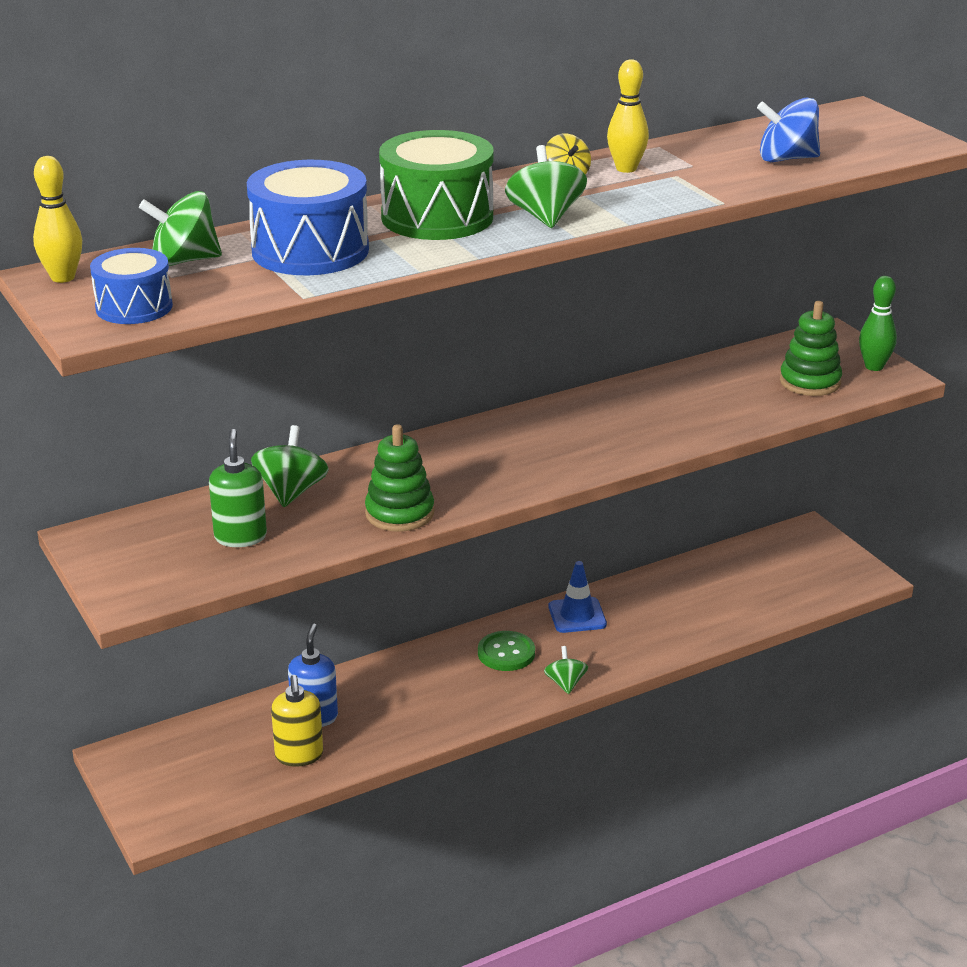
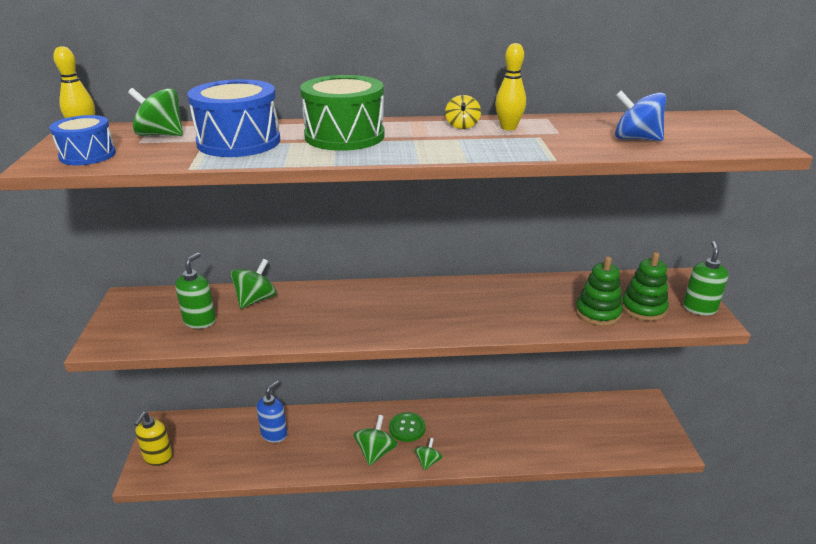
camera: 25 degrees right, 0 degrees up
(299, 755) = (247, 457): yellow soap dispenser -> yellow soap dispenser (158, 457)
(399, 513) = (301, 331): green stacking toy -> green stacking toy (597, 313)
(545, 217) = (414, 147): green spinning top -> green spinning top (375, 452)
(577, 615) = (465, 416): blue traffic cone -> none
(874, 366) = (699, 308): green bowling pin -> green soap dispenser

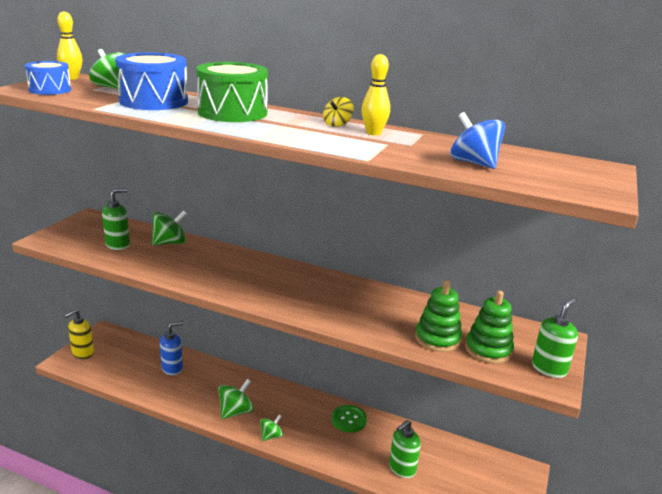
camera: 25 degrees right, 5 degrees down
(407, 428) = (276, 404): green button -> green button (349, 420)
(559, 442) = (402, 468): none -> green soap dispenser

